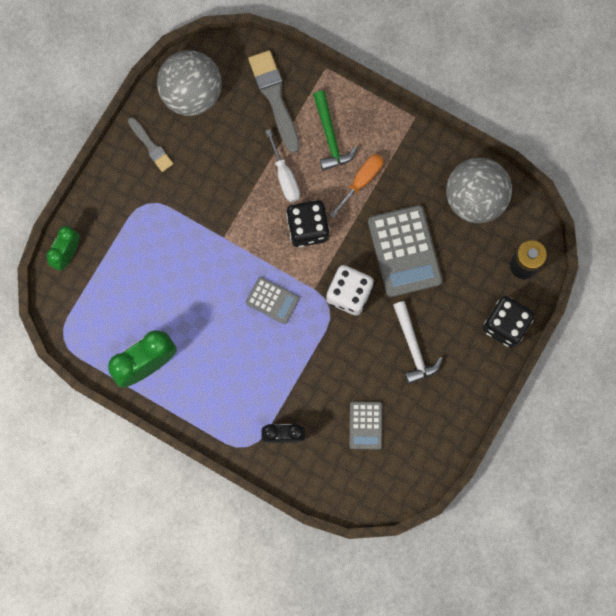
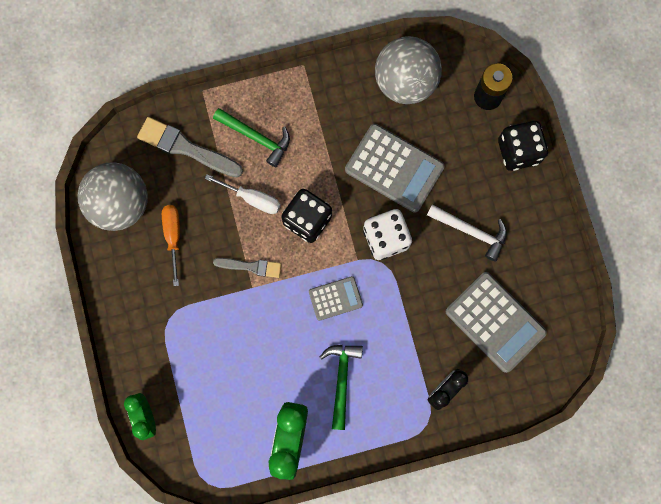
camera: 45 degrees left, 0 degrees up
(151, 146) = (129, 273): grey brush -> grey brush (251, 266)
(220, 359) = (341, 379): none -> green hammer
(361, 181) = (312, 147): orange screwdriver -> orange screwdriver (173, 237)
(365, 425) = (495, 322): grey calculator -> grey calculator, size x1.81

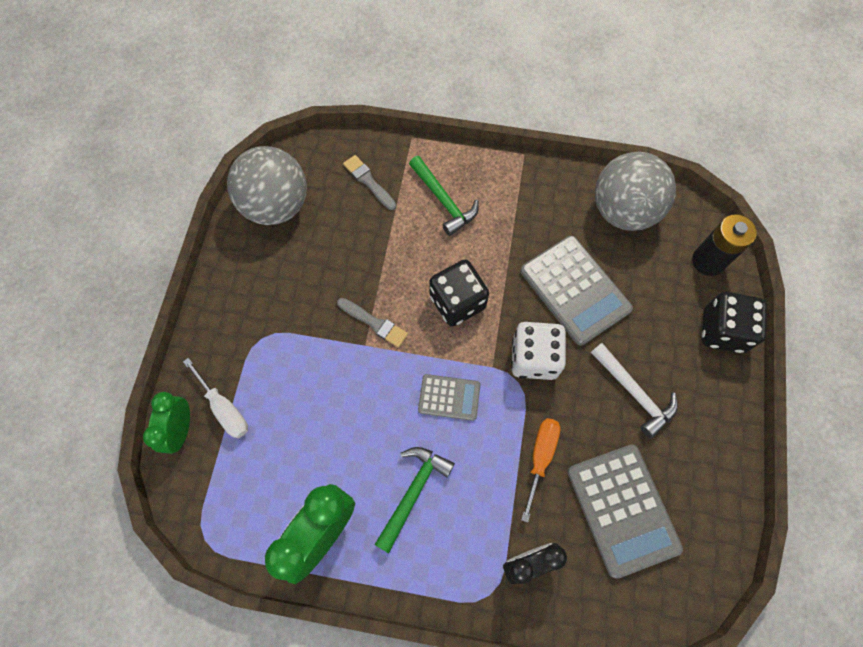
camera: 25 degrees right, 10 degrees down
(173, 237) = (311, 259): orange screwdriver -> orange screwdriver (540, 458)
(186, 148) = (368, 181): grey brush -> grey brush, size x0.60
(252, 198) = (410, 256): white screwdriver -> white screwdriver (224, 408)

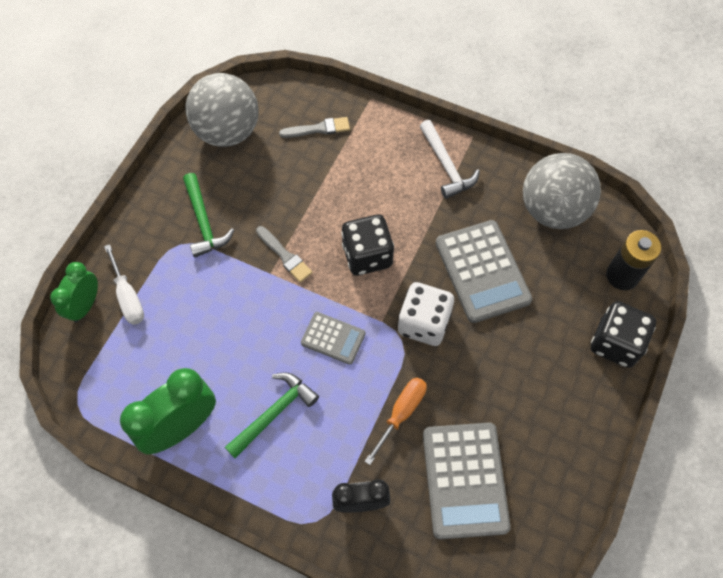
camera: 15 degrees right, 5 degrees down
(368, 181) = (318, 129): grey brush -> grey brush turned 105 degrees clockwise
(444, 201) = (383, 162): green hammer -> green hammer (204, 222)
(634, 393) = (510, 379): white hammer -> white hammer (446, 166)

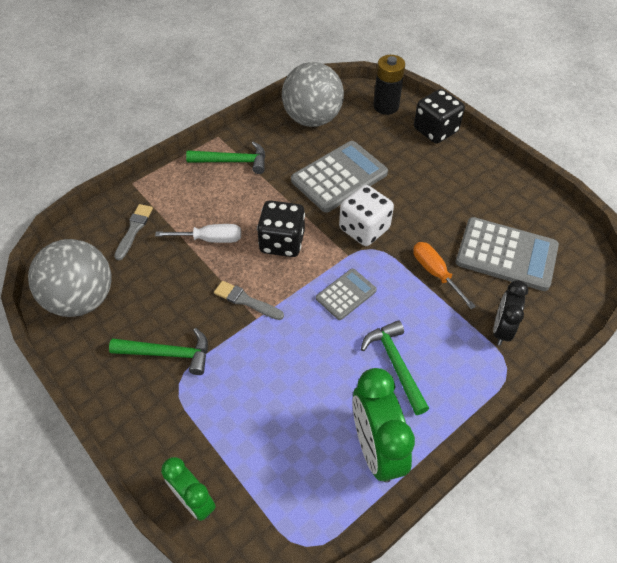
camera: 65 degrees left, 10 degrees down
(128, 296) = (208, 452): white screwdriver -> white screwdriver (210, 239)
(285, 256) = (246, 301): grey brush -> grey brush turned 135 degrees counterclockwise
(446, 166) = (233, 161): white hammer -> green hammer
(482, 271) = (339, 177): grey calculator -> grey calculator turned 45 degrees counterclockwise

